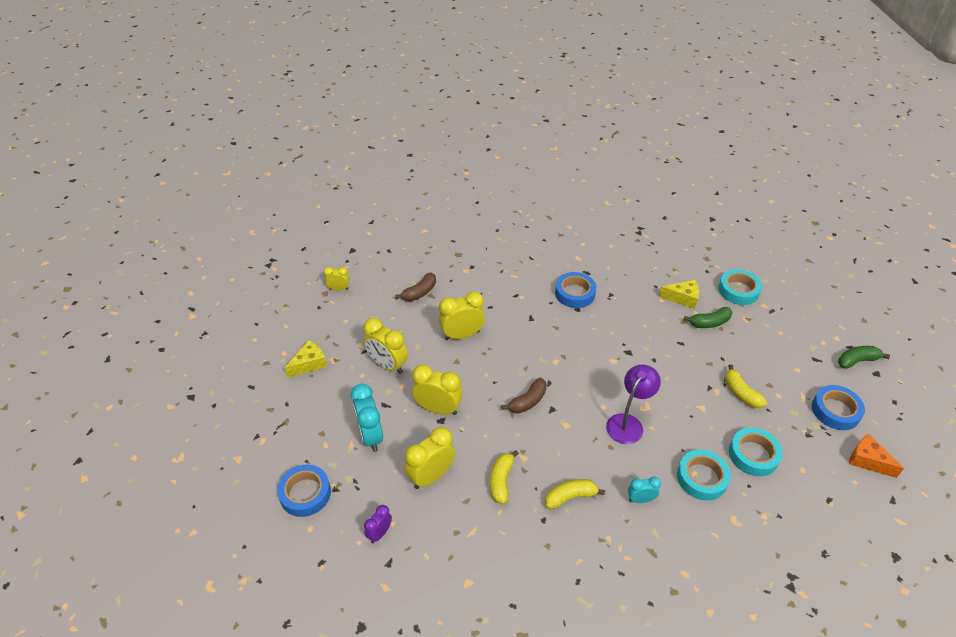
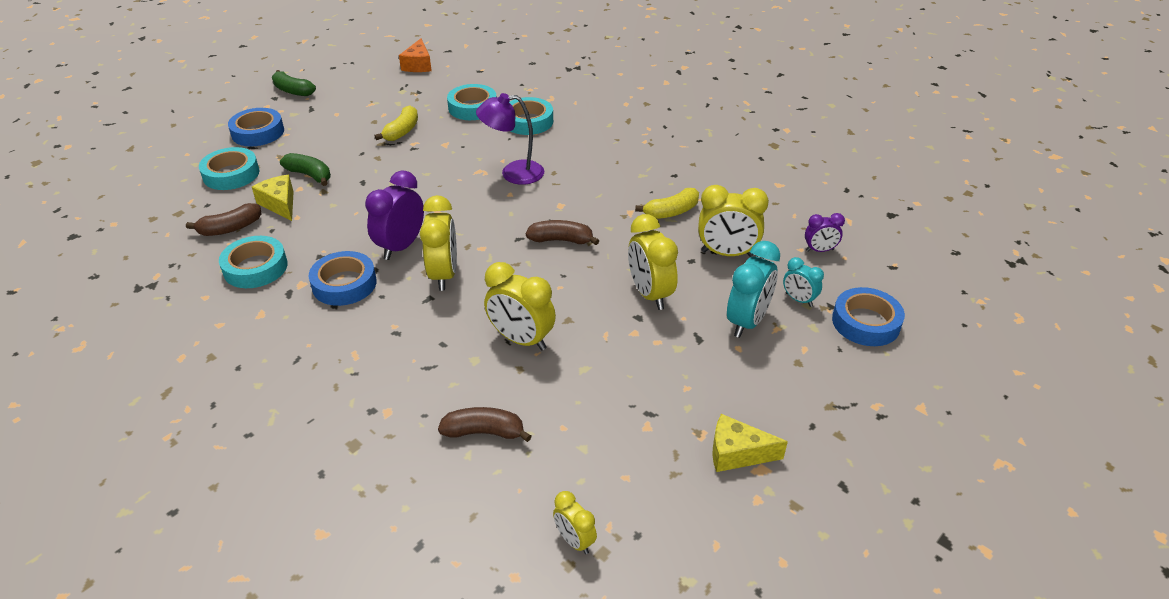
camera: 130 degrees left, 5 degrees down
(388, 365) = (644, 374): yellow clock -> yellow clock (444, 275)
(570, 497) = (634, 171): yellow banana -> none
(589, 328) = (401, 247): none -> purple clock
(621, 268) = (255, 268): none -> turquoise tape
(640, 499) = (588, 140): turquoise clock -> turquoise clock (798, 300)
(671, 271) = (230, 228): none -> brown banana
(835, 411) = (374, 87): blue tape -> blue tape (258, 132)

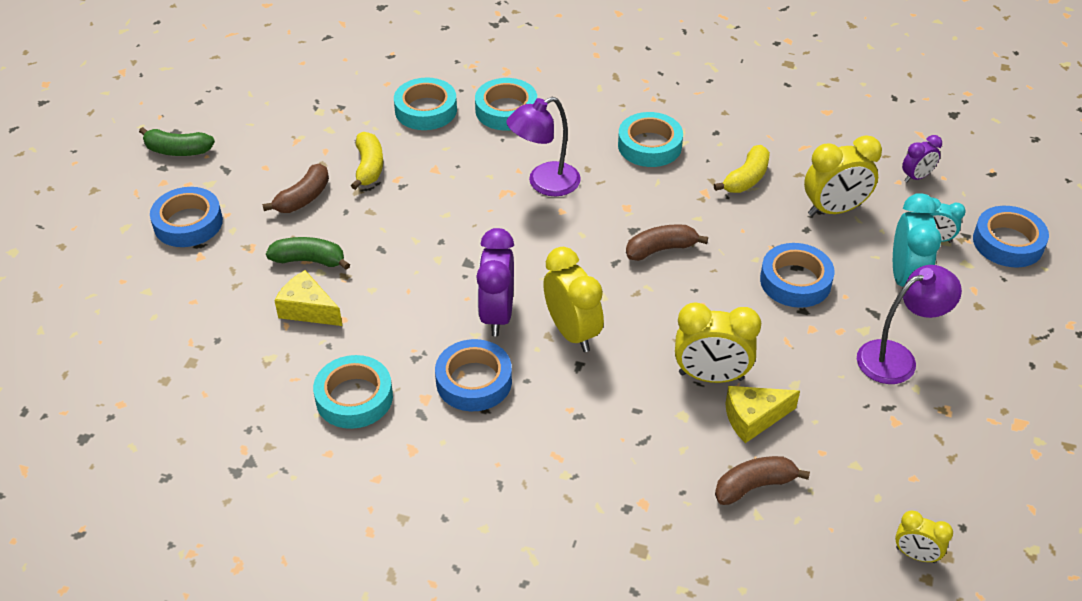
camera: 25 degrees left, 5 degrees up
(230, 228) = (277, 360): brown banana -> brown banana (303, 198)
(231, 174) = (209, 290): turquoise tape -> turquoise tape (649, 145)
(418, 65) = (308, 68): orange cheese -> none
(650, 294) = (795, 281): yellow clock -> blue tape
(689, 378) = (897, 358): none -> purple lamp
(737, 453) = (989, 416): yellow cheese -> yellow cheese (753, 418)

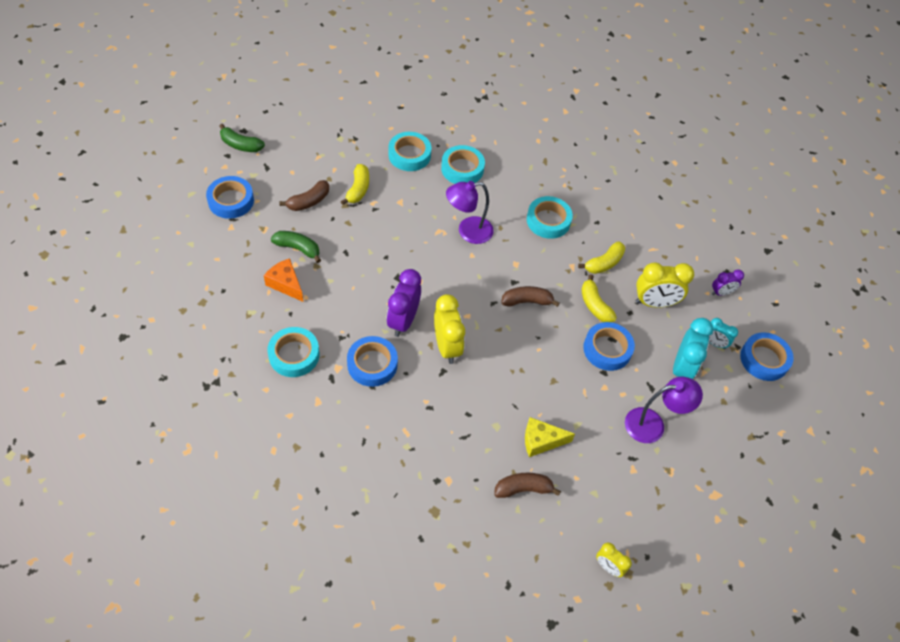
camera: 10 degrees right, 10 degrees up
(308, 309) = (285, 284): yellow cheese -> orange cheese
(711, 376) = (525, 403): yellow clock -> none
(755, 232) = (595, 305): none -> yellow banana

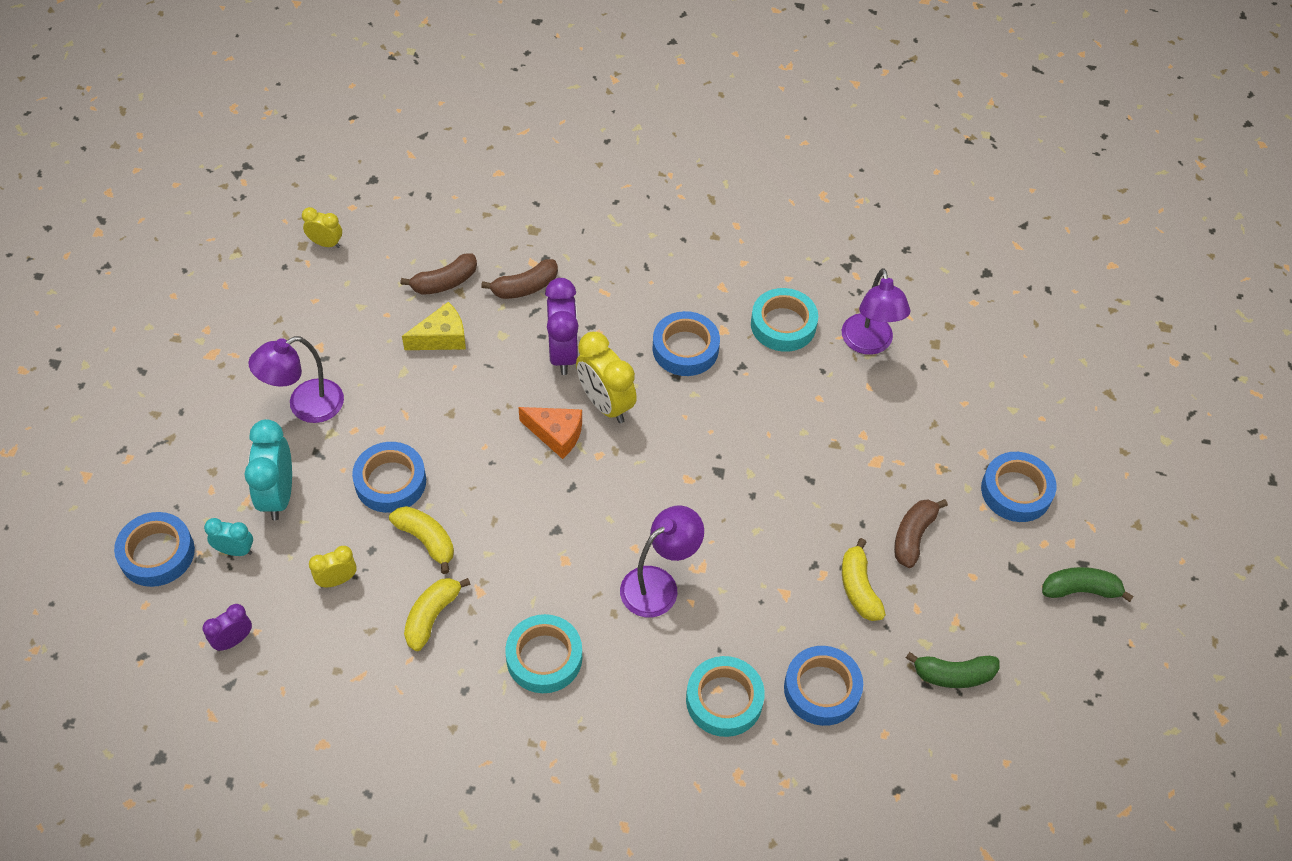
camera: 160 degrees right, 0 degrees up
(246, 319) = (869, 344): none -> purple lamp
(285, 284) = (855, 404): orange cheese -> orange cheese (556, 434)
(298, 248) = (875, 458): green banana -> green banana (953, 675)
(403, 321) = (678, 415): purple clock -> purple clock (563, 353)
(409, 155) = (822, 689): turquoise tape -> blue tape
(527, 301) = (526, 507): brown banana -> brown banana (525, 287)
(654, 303) = (337, 580): yellow clock -> yellow clock, size x0.56

